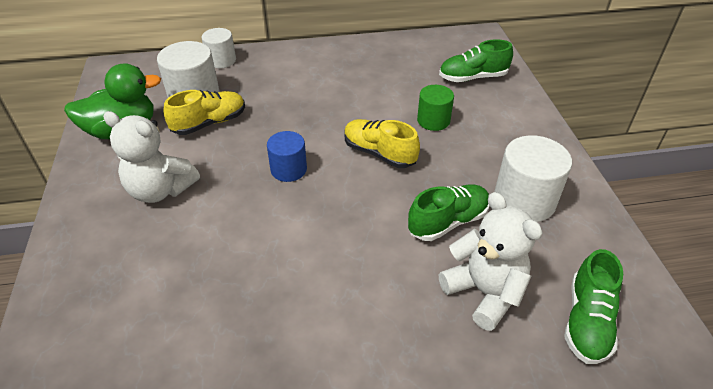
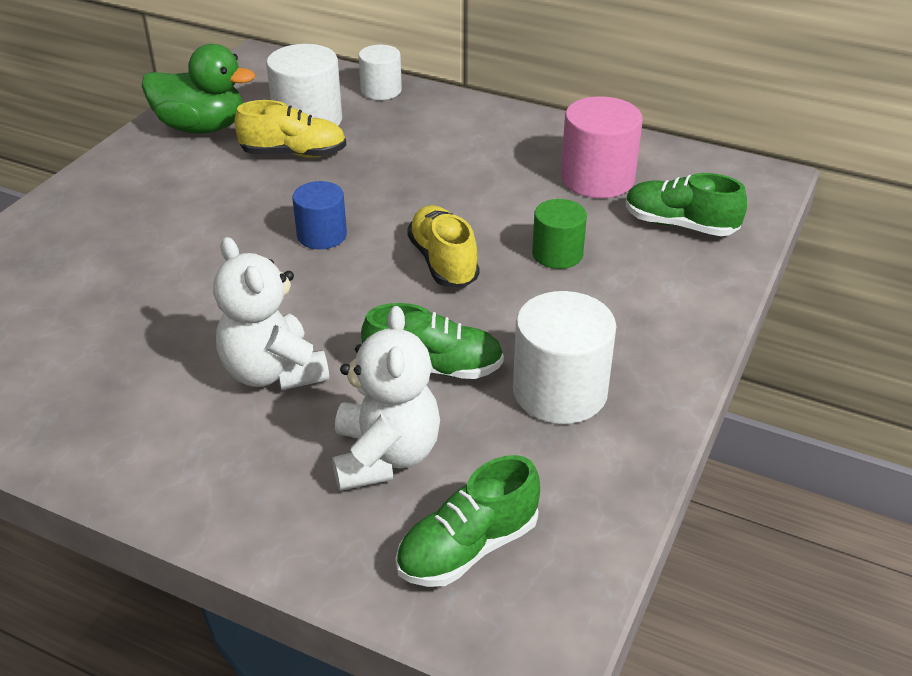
camera: 35 degrees right, 5 degrees down
(160, 190) = (175, 200): white teddy bear -> white teddy bear (273, 372)
(404, 68) = (597, 179): none -> pink cylinder

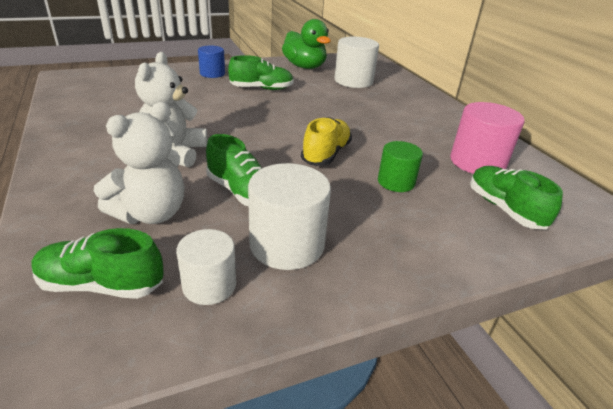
camera: 40 degrees right, 5 degrees down
(209, 204) = (262, 89): none -> green shoe
(294, 154) = (327, 88): yellow shoe -> none
(322, 235) = (287, 118): blue cylinder -> blue cylinder (212, 73)
(381, 90) = (407, 84): white cylinder -> white cylinder (209, 285)

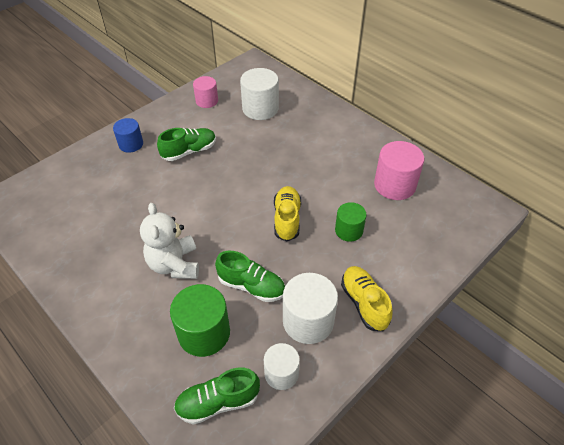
camera: 20 degrees left, 15 degrees up
(151, 213) = (204, 333): white teddy bear -> green cylinder
(304, 67) = (207, 101): green duck -> pink cylinder
(376, 252) = (364, 303): none -> yellow shoe
(504, 209) = (426, 229): green shoe -> none

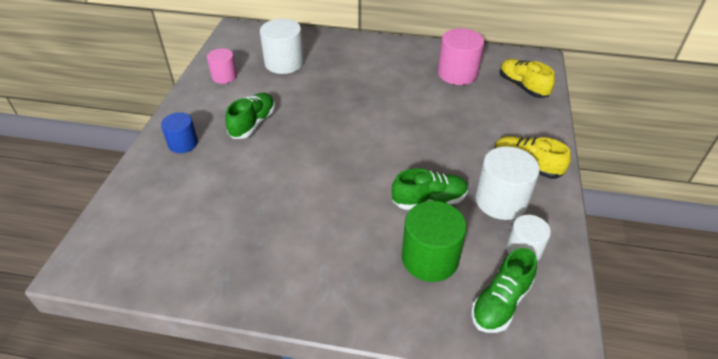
camera: 35 degrees left, 5 degrees down
(174, 264) = (342, 220): white teddy bear -> none
(287, 219) = (402, 136): yellow shoe -> yellow shoe (522, 86)
(349, 230) = (459, 121): green cylinder -> none

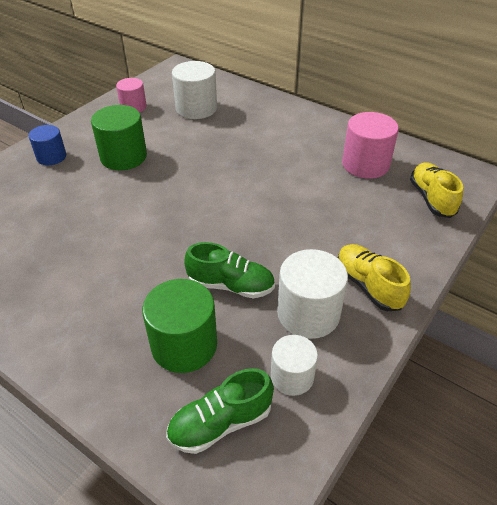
camera: 25 degrees right, 0 degrees up
(253, 124) = (123, 157): green shoe -> green cylinder

